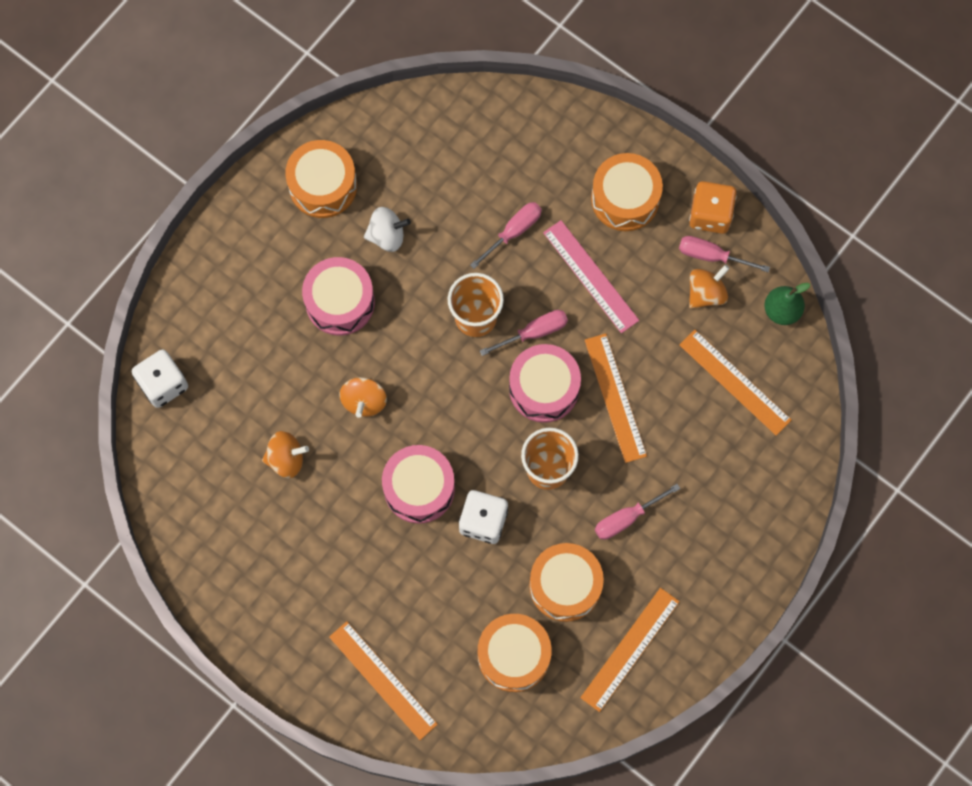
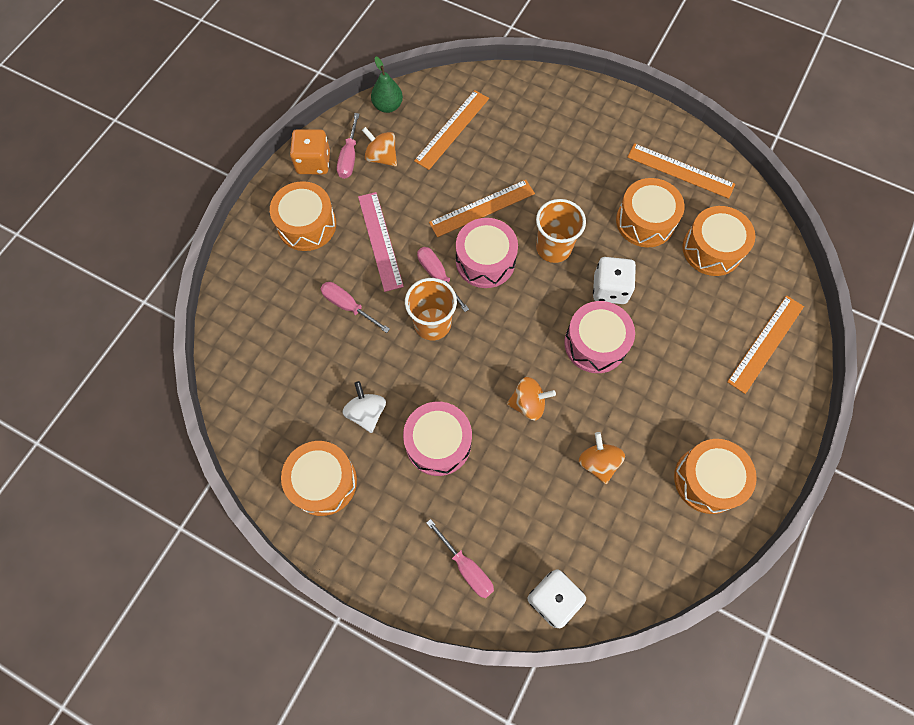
camera: 100 degrees left, 5 degrees down
(244, 567) = (707, 480): none -> orange drum
(590, 276) = (380, 240): pink ruler -> pink ruler turned 60 degrees counterclockwise
(626, 518) = (579, 187): pink screwdriver -> pink screwdriver (467, 568)

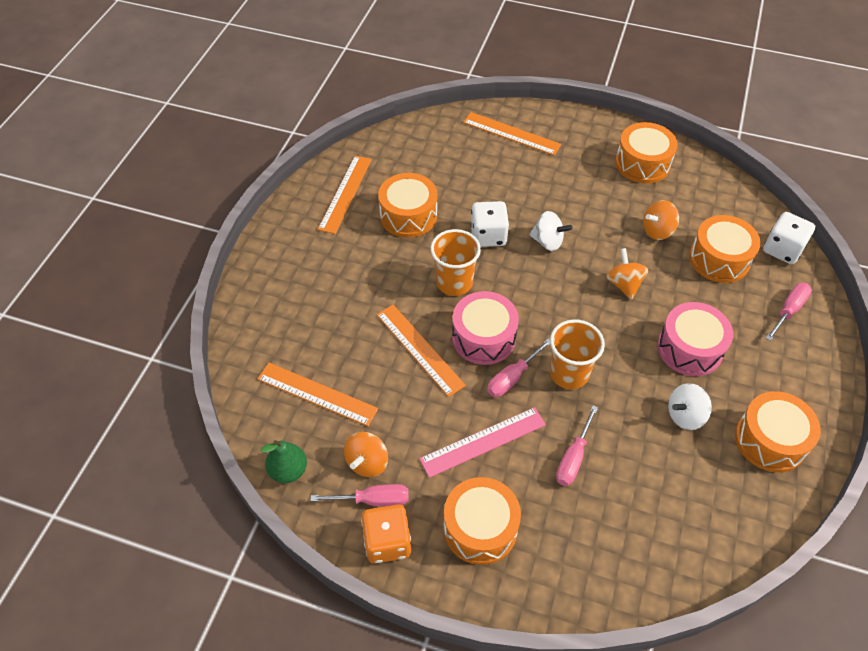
camera: 100 degrees left, 15 degrees down
(595, 343) = (548, 242): pink drum -> white spinning top
(712, 249) = (428, 168): orange drum -> orange drum (719, 259)

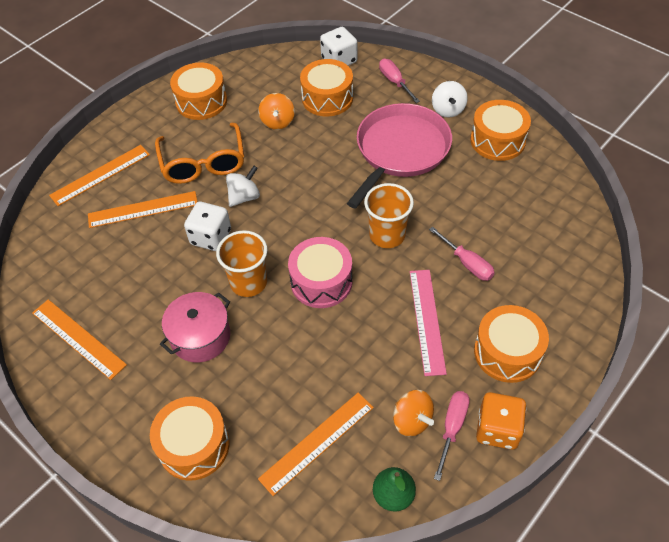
camera: 65 degrees left, 0 degrees up
(383, 271) = (200, 336): none -> pink pot
(408, 215) = (145, 292): orange drum -> orange drum (194, 445)
(419, 349) = (309, 336): orange ruler -> orange ruler (143, 210)
(512, 378) = (373, 276): pink screwdriver -> none
(568, 196) = (203, 163): none -> orange glasses
(624, 284) = (318, 164): orange spinning top -> none
(685, 415) = (457, 178): white spinning top -> white spinning top (448, 110)
(690, 348) = (400, 150): pink drum -> pink pan

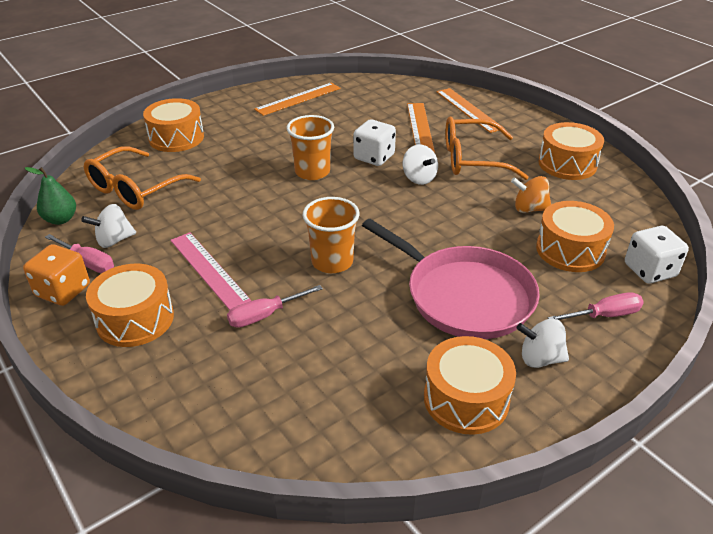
camera: 100 degrees right, 15 degrees down
(200, 336) = (269, 146): pink pot -> none
(317, 442) = (135, 189): orange ruler -> orange glasses
(321, 282) = (292, 211): pink drum -> none
(412, 420) = (114, 240): orange spinning top -> white spinning top
(426, 320) = (209, 269): pink ruler -> pink ruler turned 45 degrees clockwise

